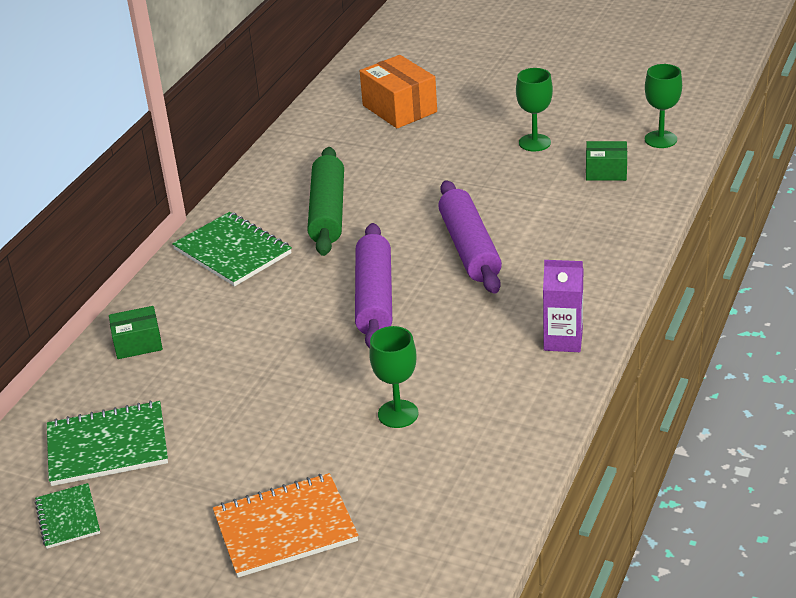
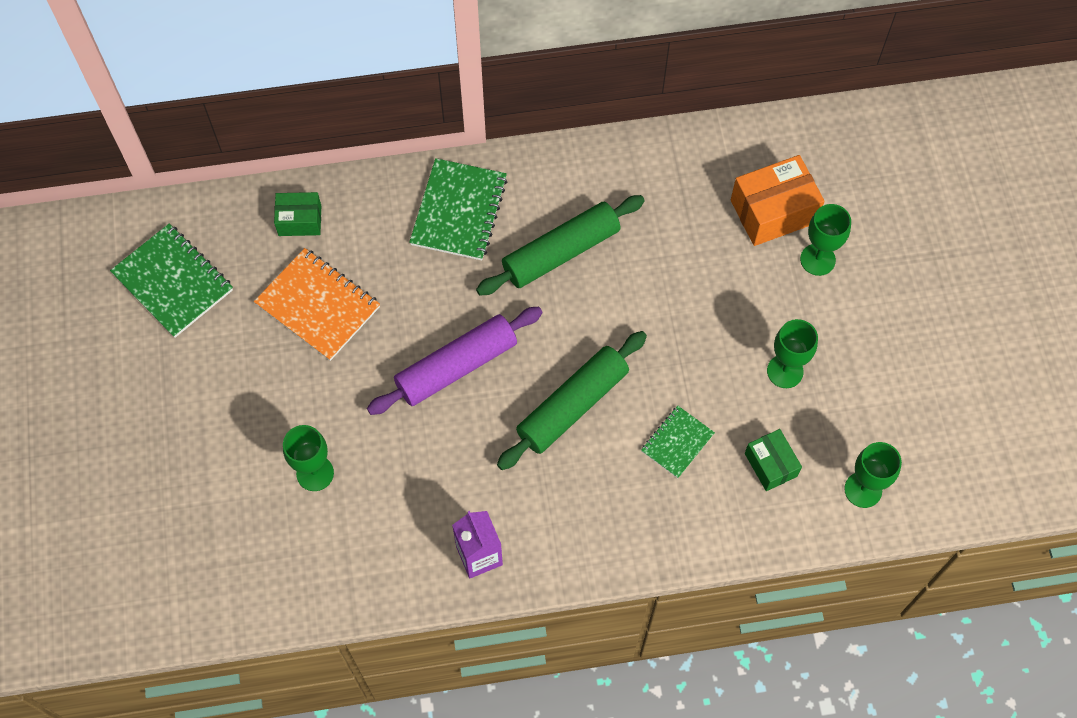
camera: 55 degrees right, 30 degrees up
(68, 517) = (88, 308): green notebook -> green notebook (677, 442)
(138, 344) = (300, 220): green box -> green box turned 45 degrees counterclockwise
(285, 528) = (148, 465): orange notebook -> orange notebook (318, 306)
(399, 109) = (773, 211): orange box -> orange box turned 45 degrees clockwise
(458, 102) = (817, 259): none -> green goblet
(469, 248) = (572, 405): purple rolling pin -> green rolling pin

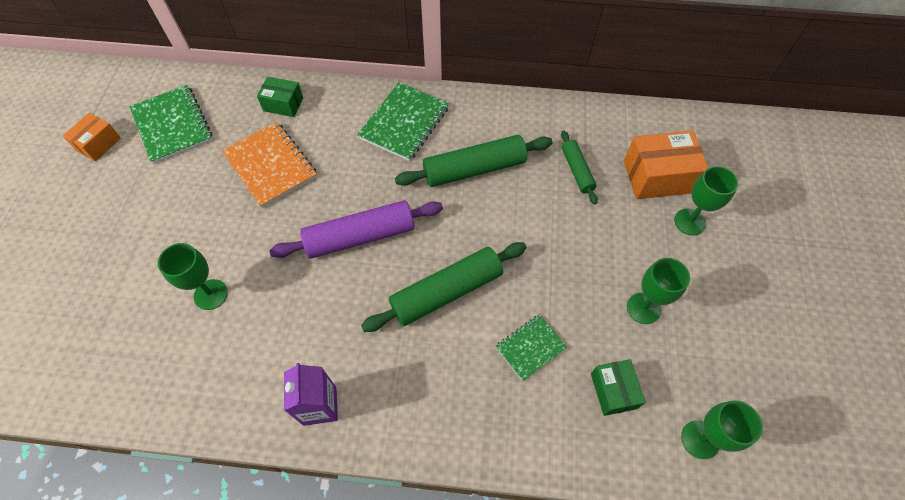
camera: 15 degrees right, 5 degrees down
(92, 328) = (98, 144): none -> orange box
(680, 226) = (577, 171): none -> green rolling pin

